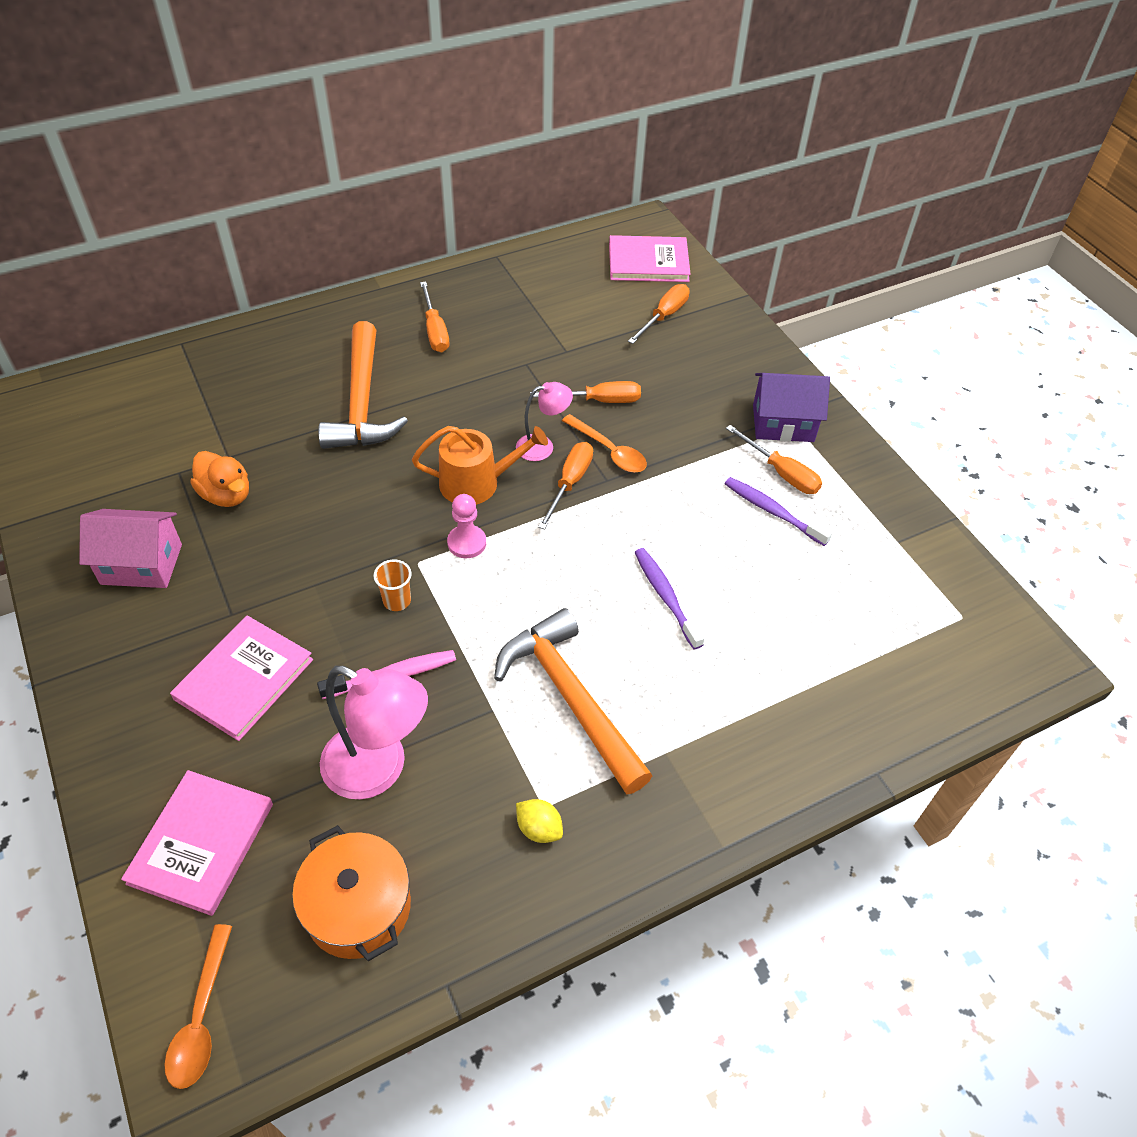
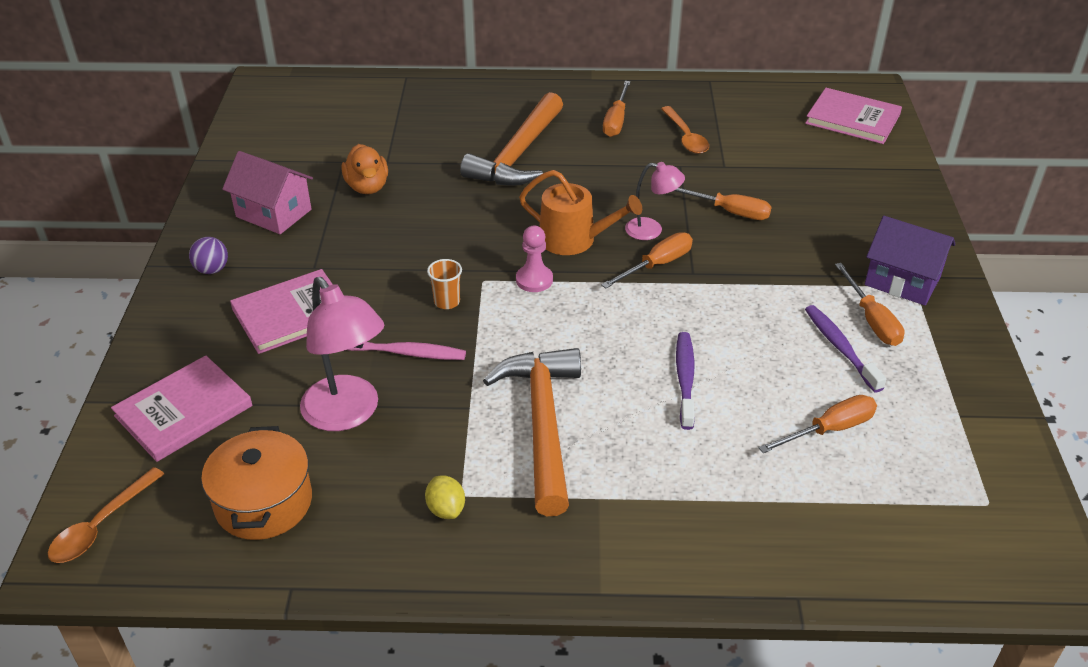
camera: 30 degrees right, 10 degrees down
(117, 660) = (212, 270): none -> purple ball
(609, 451) = (711, 252): orange spoon -> orange spoon (686, 137)
(664, 316) = (838, 164): orange screwdriver -> orange screwdriver (829, 430)

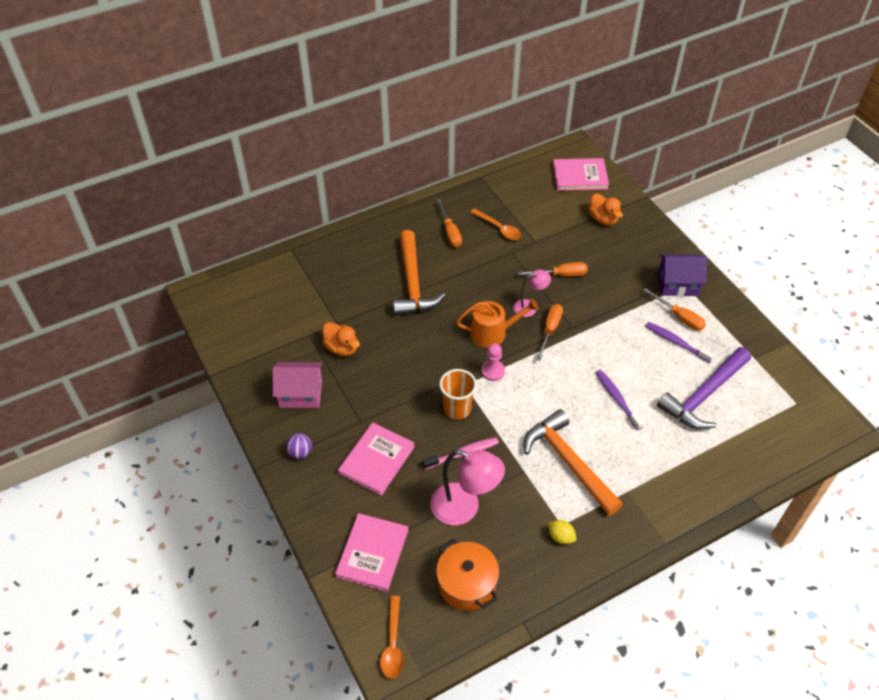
camera: 30 degrees left, 10 degrees up
(447, 302) = (457, 409): orange cup -> orange cup, size x1.65
(829, 430) = (703, 396): orange screwdriver -> purple hammer
(847, 173) = (603, 219): none -> orange duck

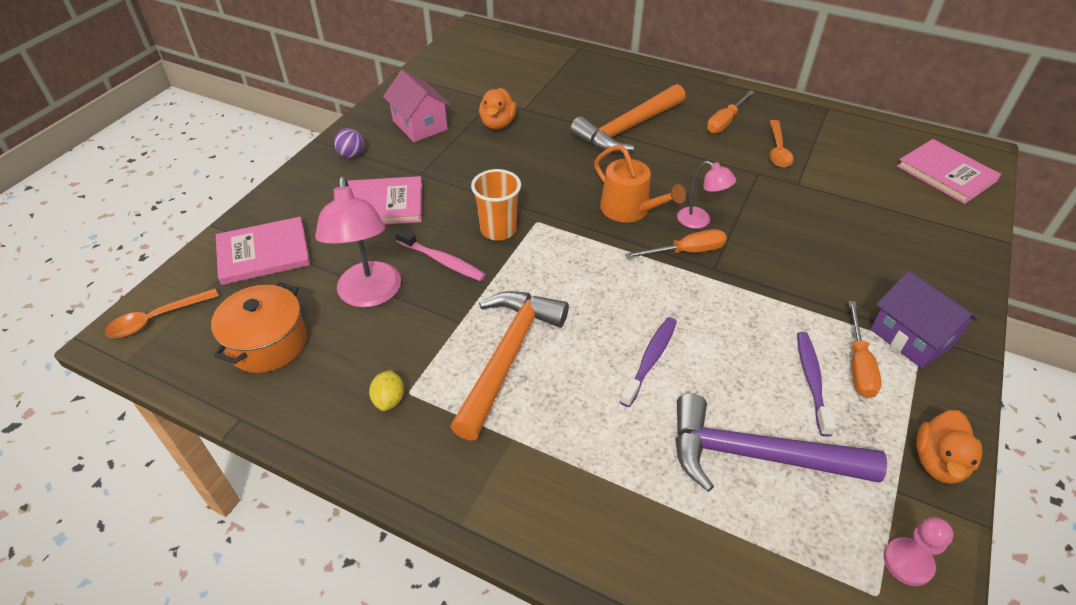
camera: 55 degrees right, 5 degrees down
(493, 371) = (577, 233): pink pawn -> pink pawn (908, 562)
(561, 275) = (778, 224): orange screwdriver -> none
(603, 219) = (912, 220): orange duck -> orange duck (938, 462)

